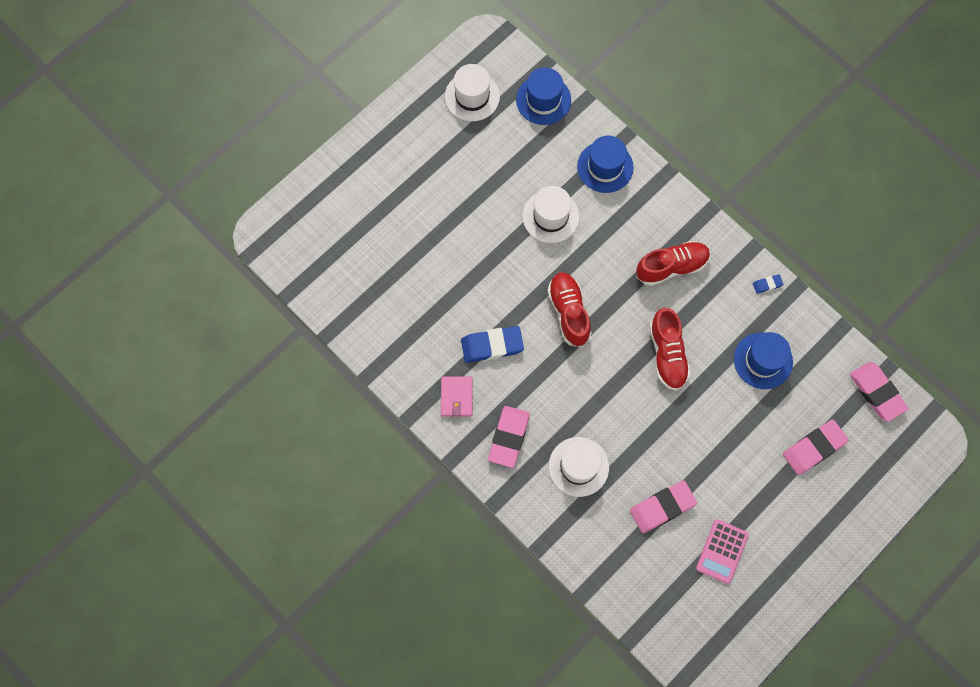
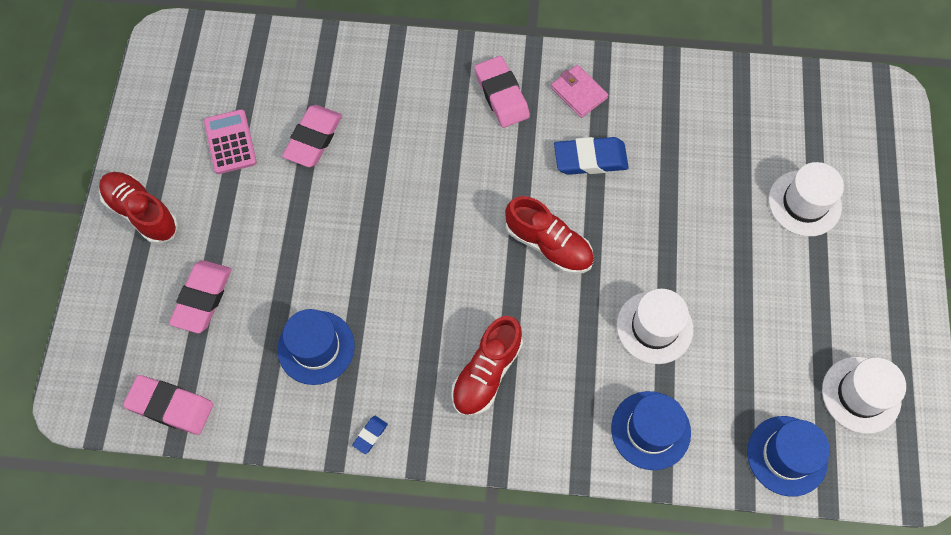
camera: 140 degrees right, 5 degrees down
(492, 346) = (590, 159): blue eraser -> blue eraser turned 45 degrees clockwise
(578, 466) = (418, 117): white hat -> white hat (804, 203)
(667, 354) = (418, 279): red shoe -> red shoe (142, 213)

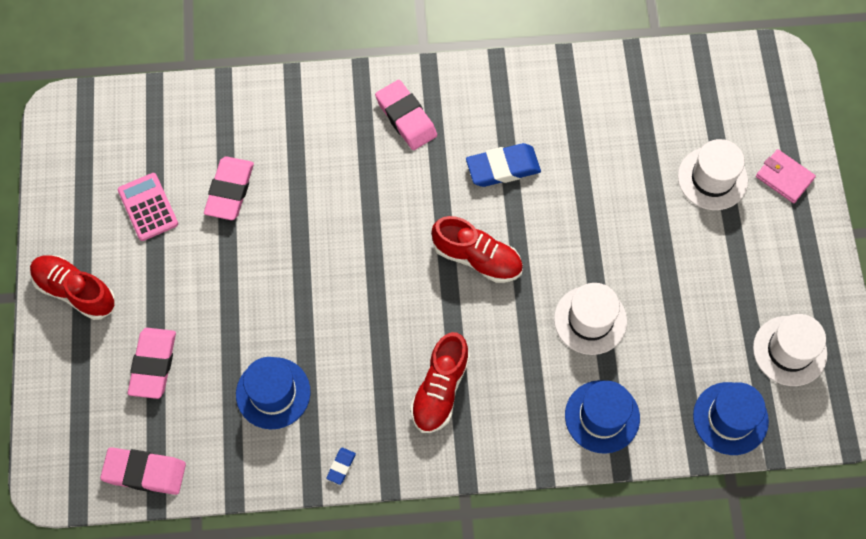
camera: 10 degrees left, 0 degrees up
(578, 93) = (480, 104): pink wallet -> pink wallet (784, 178)

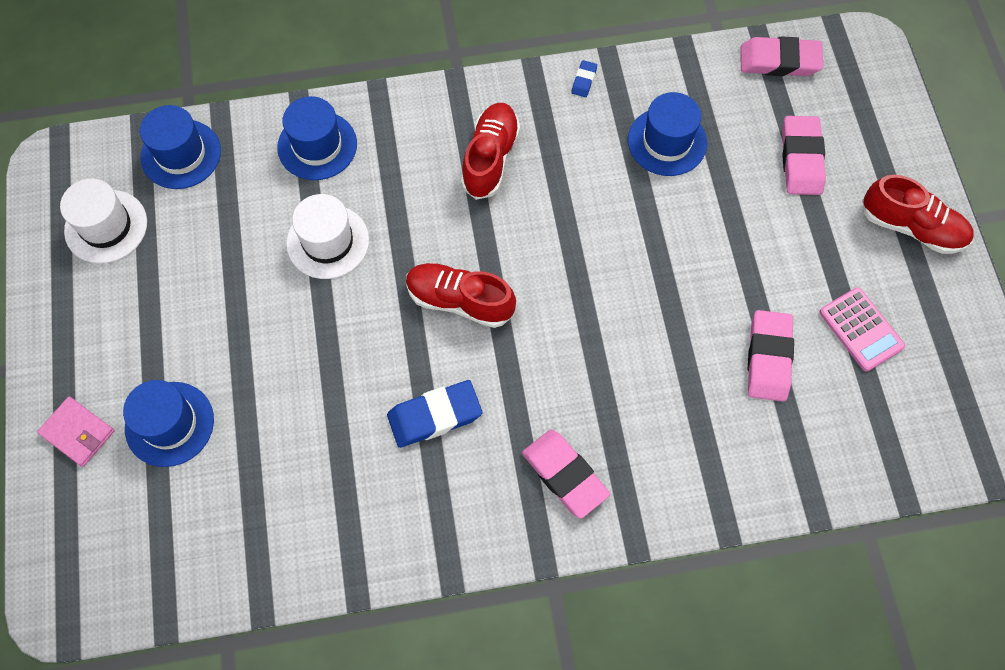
camera: 175 degrees right, 0 degrees up
(712, 178) = (169, 424): white hat -> blue hat

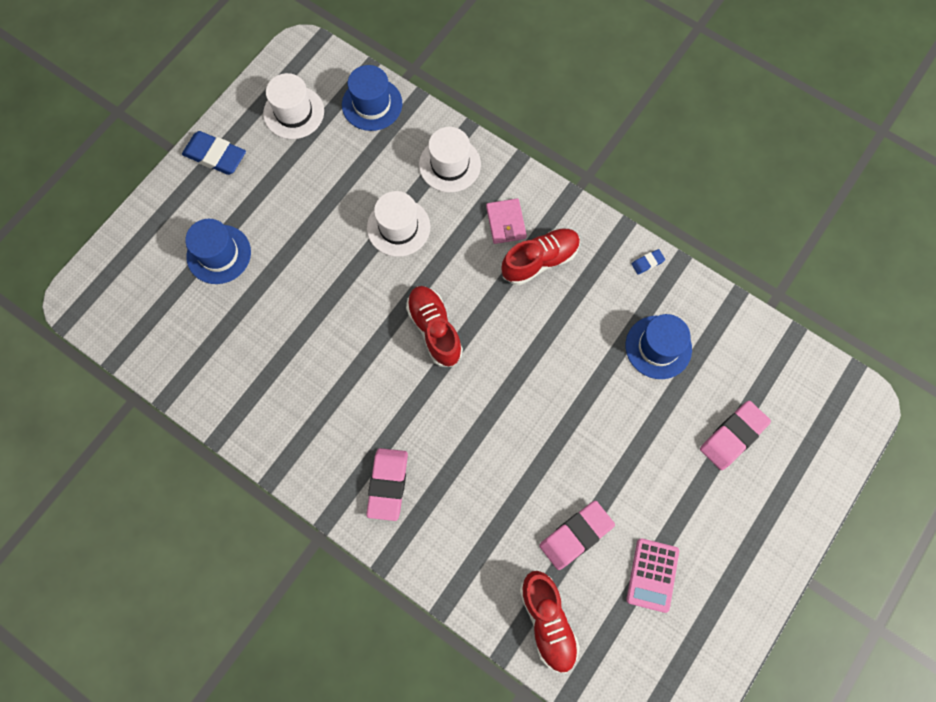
camera: 45 degrees right, 5 degrees up
(78, 432) = (172, 216): pink wallet -> pink wallet (506, 222)
(317, 145) = (450, 164): blue hat -> white hat
(434, 416) = (354, 382): blue eraser -> blue eraser (215, 156)
(779, 61) = (789, 361): pink eraser -> none
(912, 227) = (758, 546): red shoe -> red shoe (547, 621)

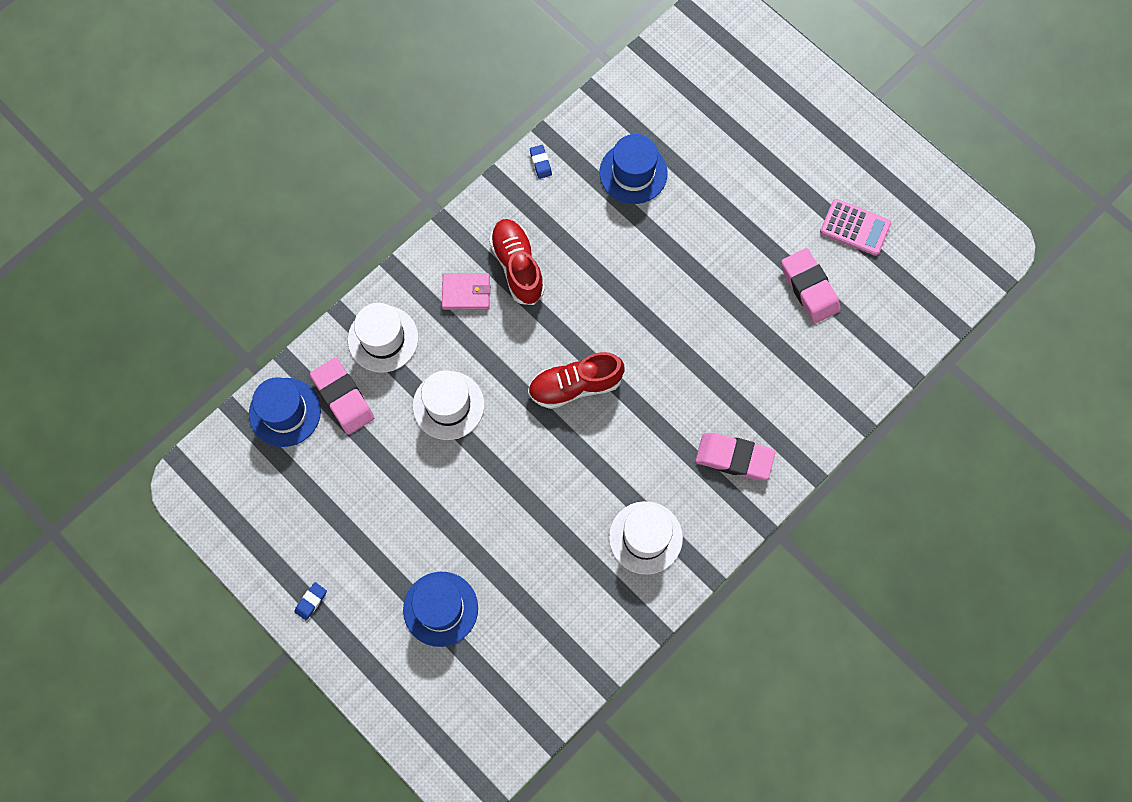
camera: 80 degrees left, 0 degrees up
(215, 156) = (311, 601): blue eraser -> blue eraser, size x0.47
(294, 112) = (274, 503): white hat -> white hat (645, 537)
(547, 621) = (886, 329): red shoe -> none
(733, 436) = (734, 127): pink eraser -> pink eraser (343, 398)

